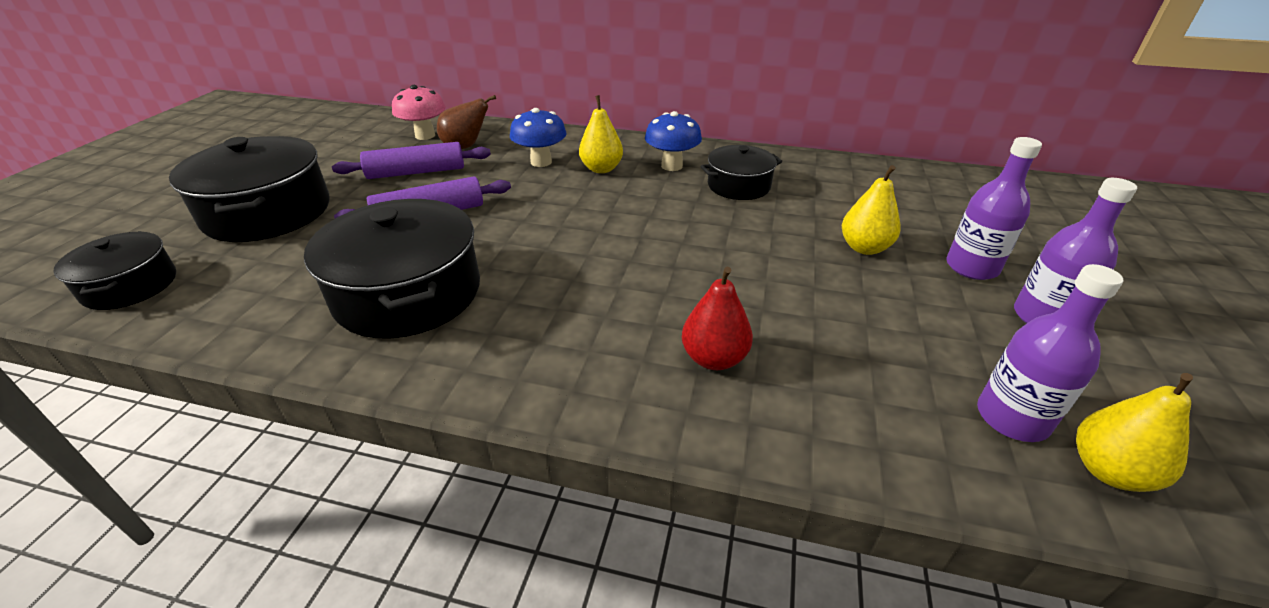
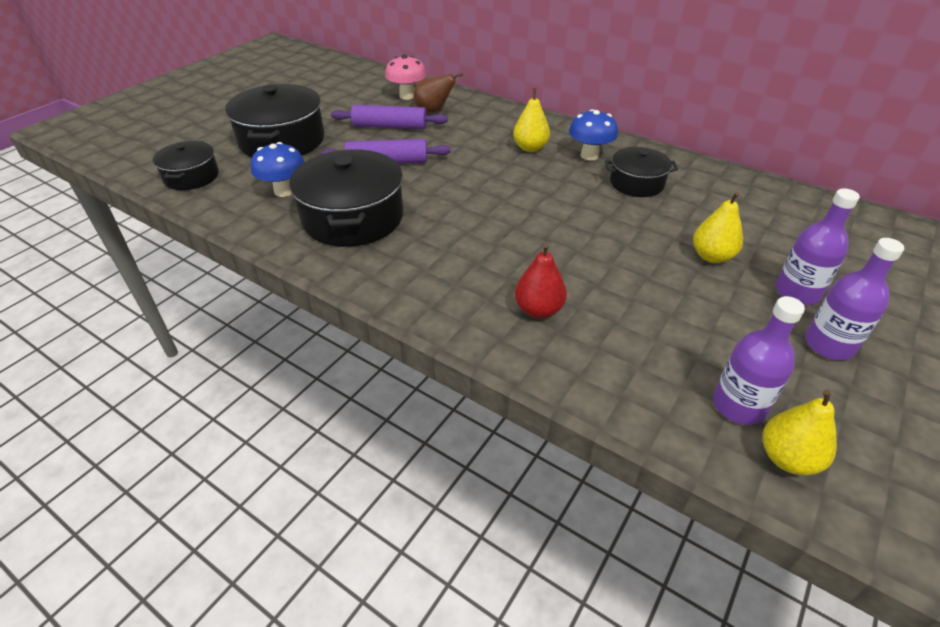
camera: 20 degrees right, 5 degrees up
(541, 162) = (485, 134): blue mushroom -> blue mushroom (284, 191)

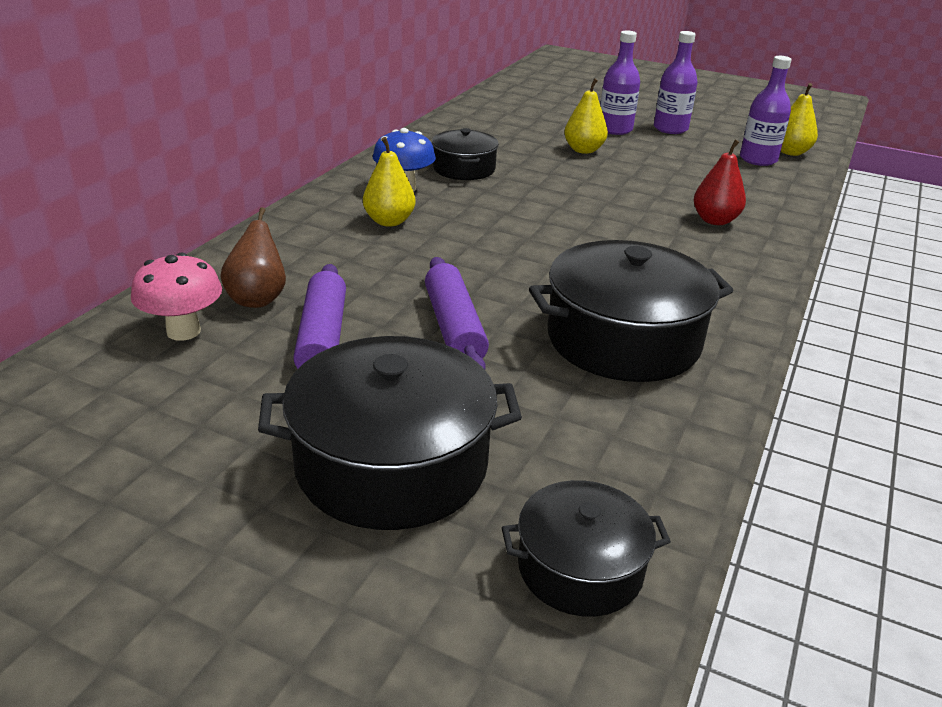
camera: 100 degrees left, 10 degrees down
(284, 191) = (582, 419): blue mushroom -> none

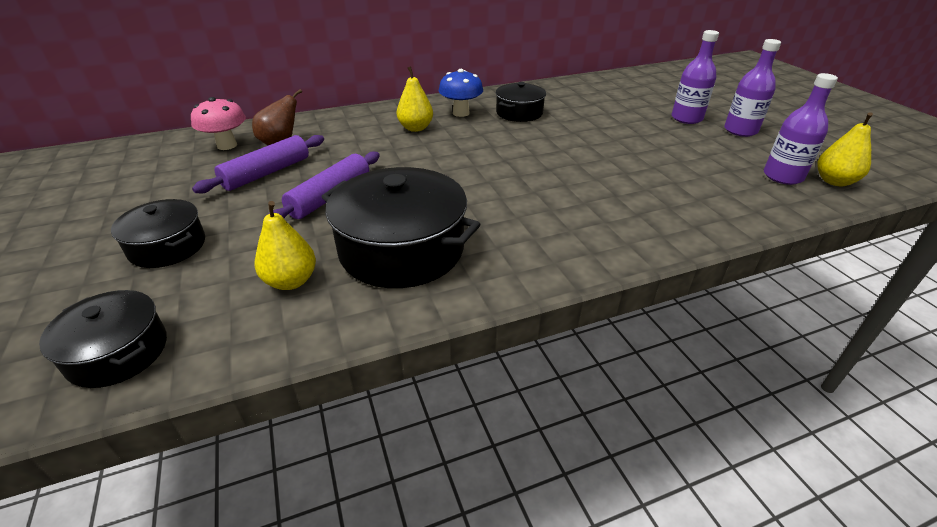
camera: 45 degrees right, 5 degrees up
(391, 464) = (168, 246): black pot -> black pot, size x0.58
(583, 150) = (629, 125): yellow pear -> yellow pear (291, 281)
(715, 220) = (638, 205): red pear -> none

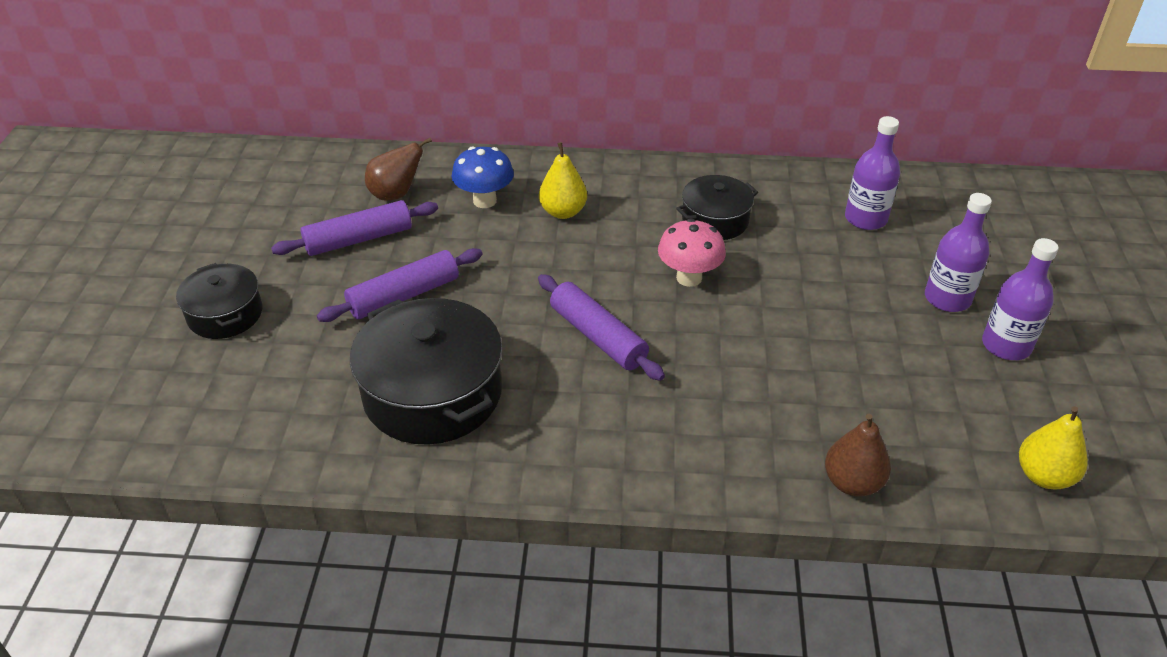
camera: 25 degrees right, 5 degrees up
(118, 352) = (145, 421): black pot -> none
(227, 145) = (339, 181): pink mushroom -> pink mushroom (689, 278)
(291, 281) = (311, 396): yellow pear -> none
(461, 113) = (638, 199): blue mushroom -> blue mushroom (484, 201)
(500, 184) = (598, 336): none -> purple rolling pin
(742, 215) = (852, 482): none -> brown pear
(782, 176) = (977, 443): purple bottle -> purple bottle (865, 218)

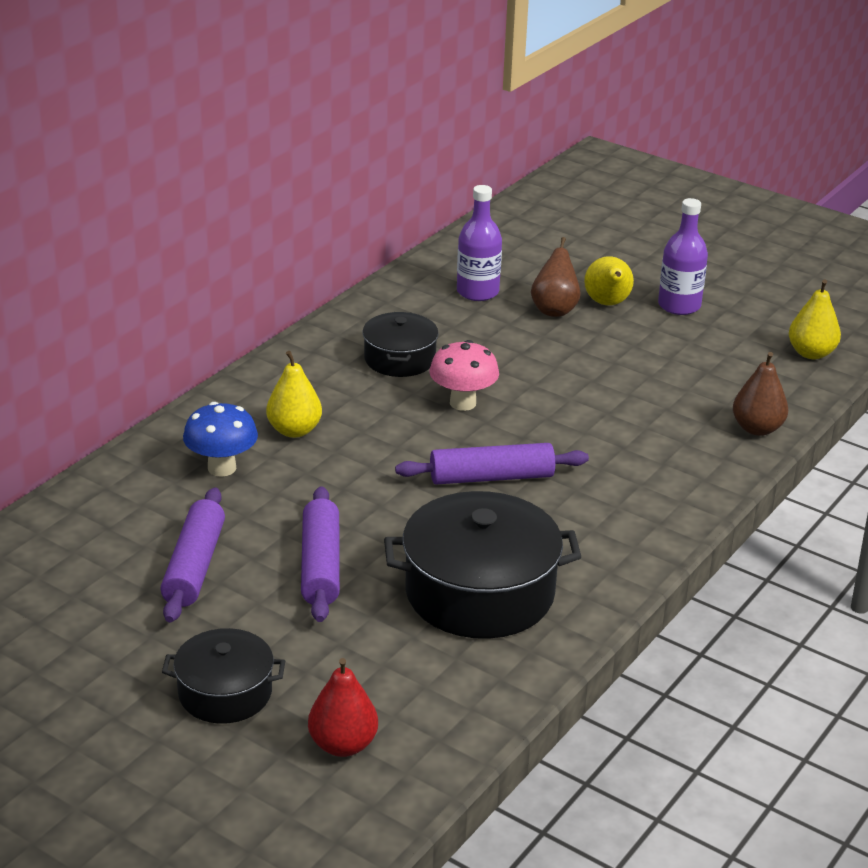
camera: 60 degrees left, 10 degrees down
(197, 396) = (343, 745): none -> red pear
(396, 194) = (142, 518): brown pear -> brown pear (554, 310)
(947, 298) = (607, 303): purple bottle -> yellow pear

